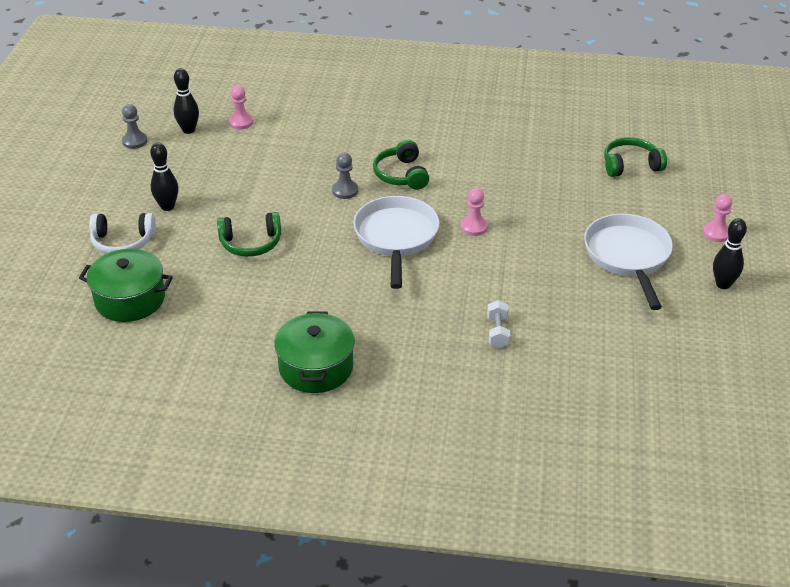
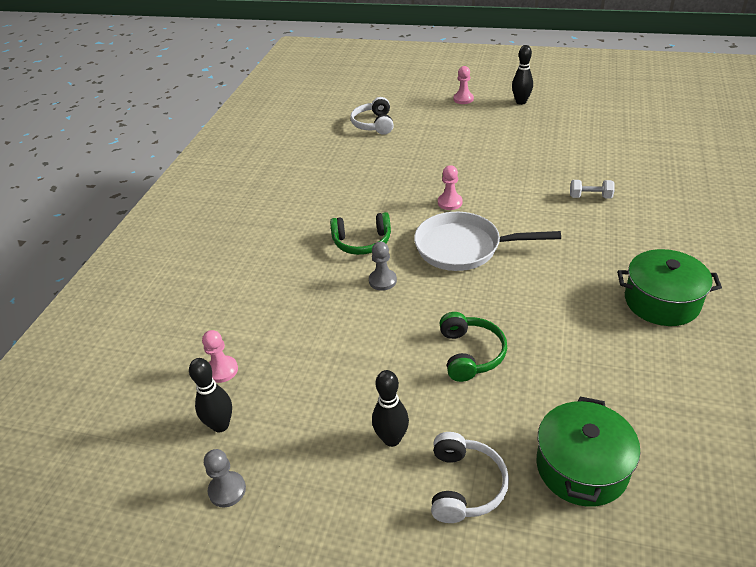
camera: 80 degrees left, 0 degrees up
(628, 256) = (491, 134): white pan -> none
(630, 165) = (374, 124): green headphones -> white headphones

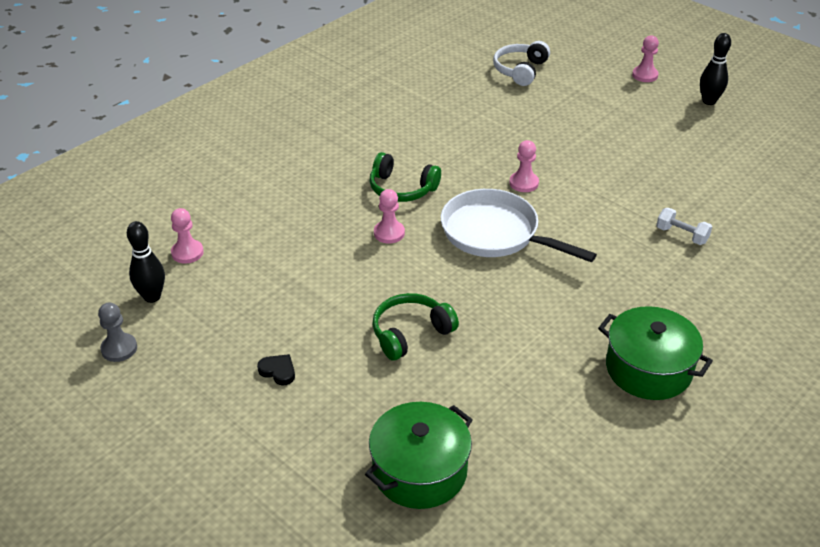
camera: 25 degrees right, 0 degrees up
(382, 281) = (389, 233): grey pawn -> pink pawn
(392, 439) = (278, 371): black bowling pin -> black heart
(465, 485) = (306, 436): white headphones -> none
(470, 354) = (410, 333): green headphones -> green headphones turned 150 degrees counterclockwise

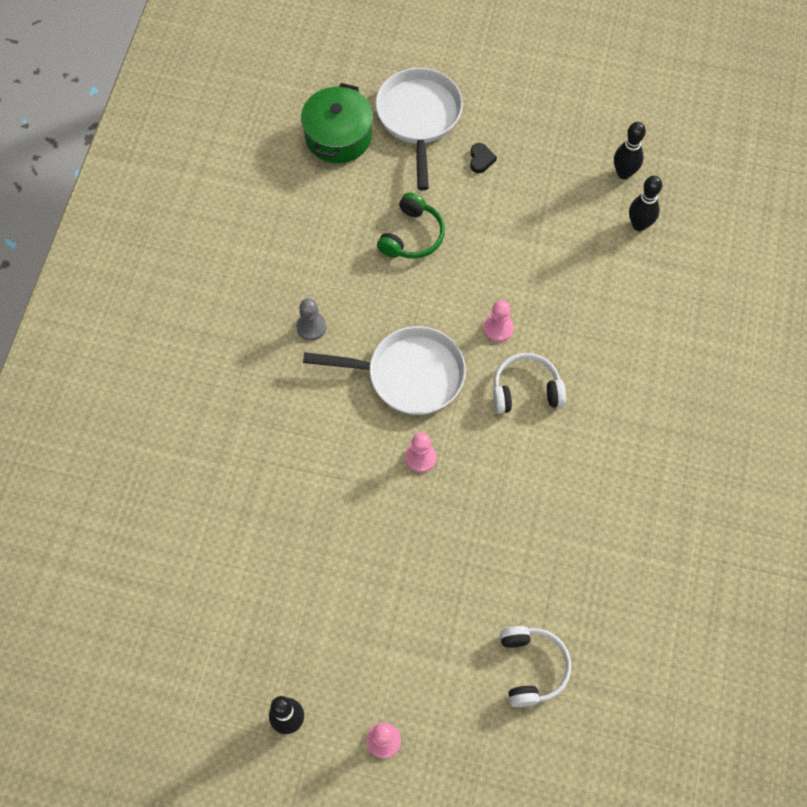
camera: 150 degrees right, 25 degrees up
(119, 349) = (603, 123): grey pawn -> grey pawn (311, 327)
(187, 253) = (639, 225): pink pawn -> black bowling pin
(278, 371) = (481, 159): black heart -> black heart turned 90 degrees counterclockwise
(307, 447) = (419, 118): none -> white pan
(401, 189) = (526, 390): green headphones -> white headphones
(648, 369) = (222, 290): green pot -> none
(681, 235) = (245, 458): white dumbbell -> none

